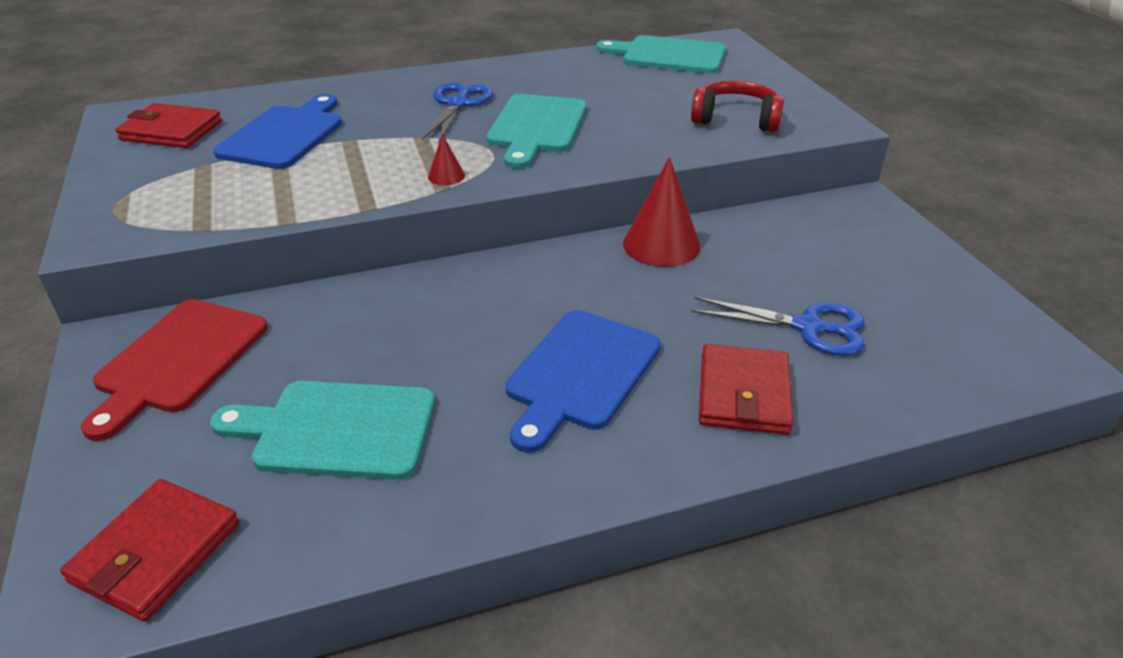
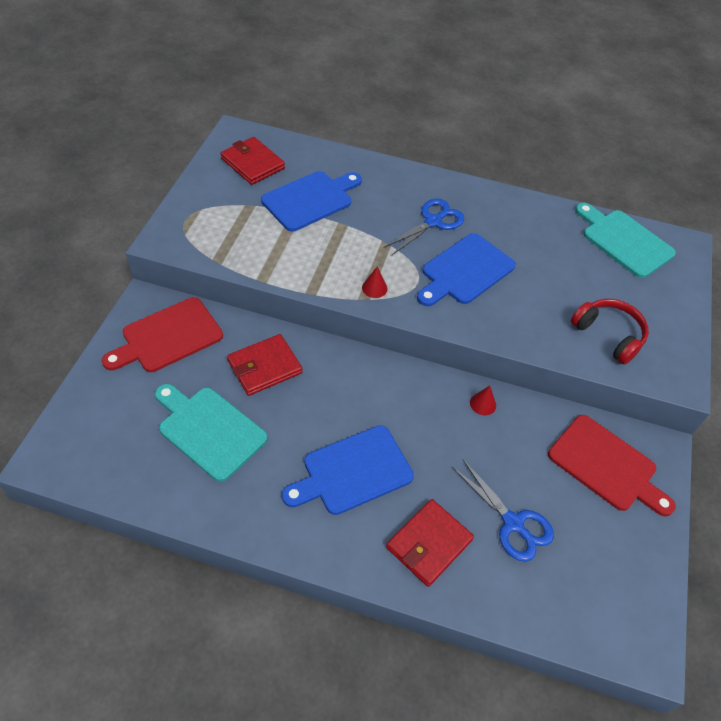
camera: 30 degrees right, 15 degrees up
(156, 552) = (93, 452): red wallet -> red wallet (264, 367)
(536, 127) = (465, 271): turquoise cutting board -> blue cutting board
(661, 244) = (483, 404): red cone -> red cone, size x0.48
(836, 236) = (606, 465): none -> red cutting board

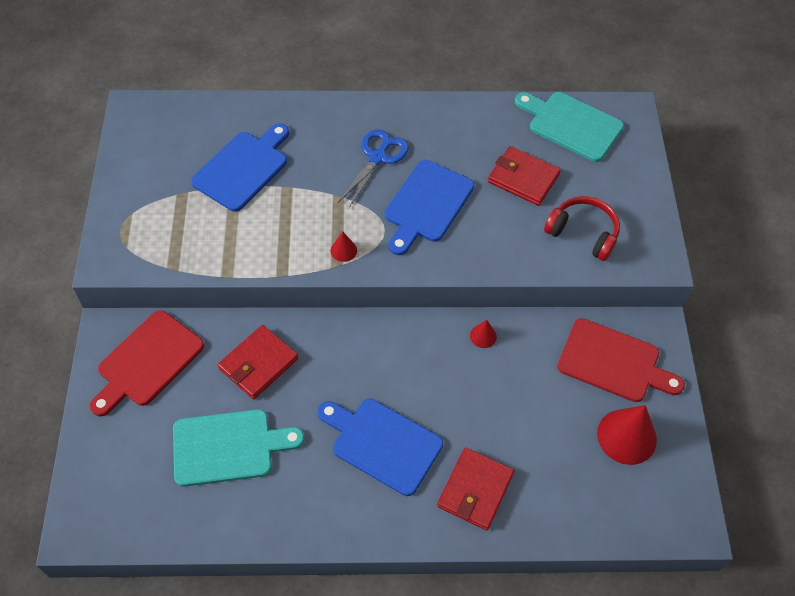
camera: 15 degrees left, 5 degrees up
(209, 430) = (228, 447): turquoise cutting board -> turquoise cutting board turned 150 degrees clockwise
(253, 163) = (166, 142): red wallet -> red wallet (523, 178)
(353, 472) = (382, 444): blue cutting board -> blue cutting board turned 75 degrees clockwise
(513, 523) = (545, 445): blue scissors -> none
(600, 540) = (626, 436): none -> red cone

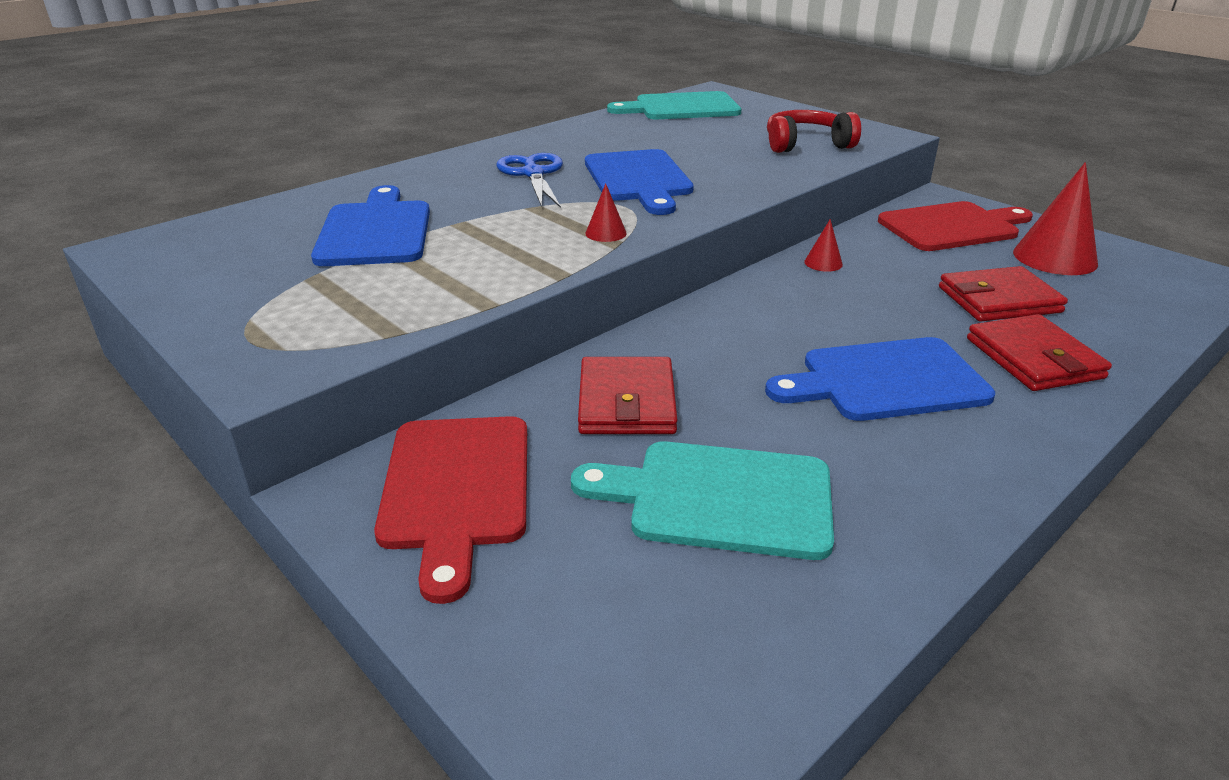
camera: 40 degrees left, 25 degrees down
(228, 447) = (720, 498): turquoise cutting board -> turquoise cutting board turned 120 degrees counterclockwise
(523, 178) = (697, 139): red wallet -> red wallet (999, 300)

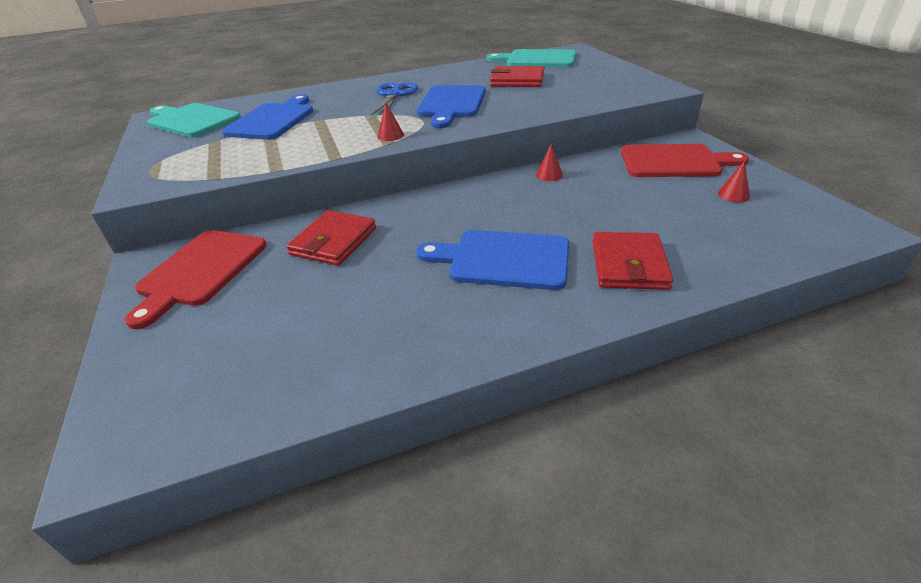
camera: 25 degrees right, 5 degrees up
(720, 498) = (322, 309): turquoise cutting board -> turquoise cutting board (191, 120)
(806, 144) = (592, 90): red headphones -> none
(999, 300) = (650, 219): red wallet -> red wallet (517, 80)
(1054, 258) = (733, 195): red cone -> red cone, size x0.48

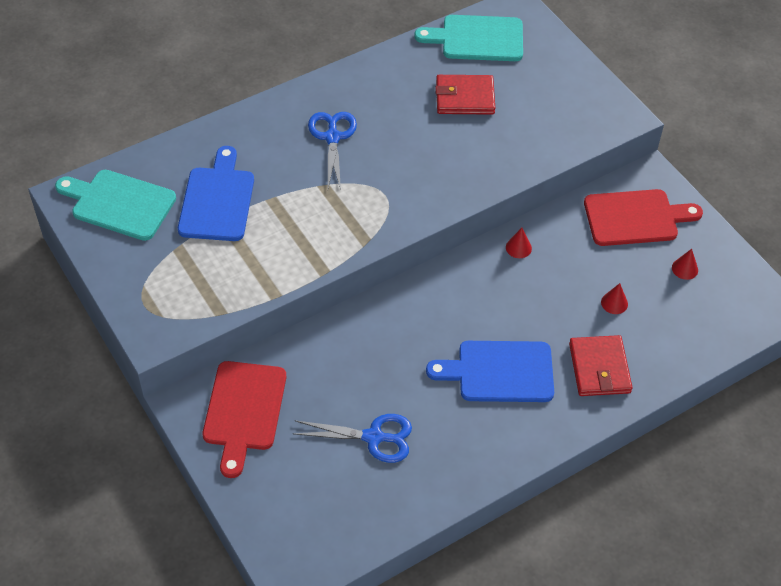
camera: 15 degrees left, 15 degrees up
(326, 305) = (374, 437): none -> blue scissors
(334, 241) = (345, 363): red wallet -> none
(390, 135) = (362, 227): red cone -> red cone (614, 303)
(451, 104) = (405, 157): blue cutting board -> none

